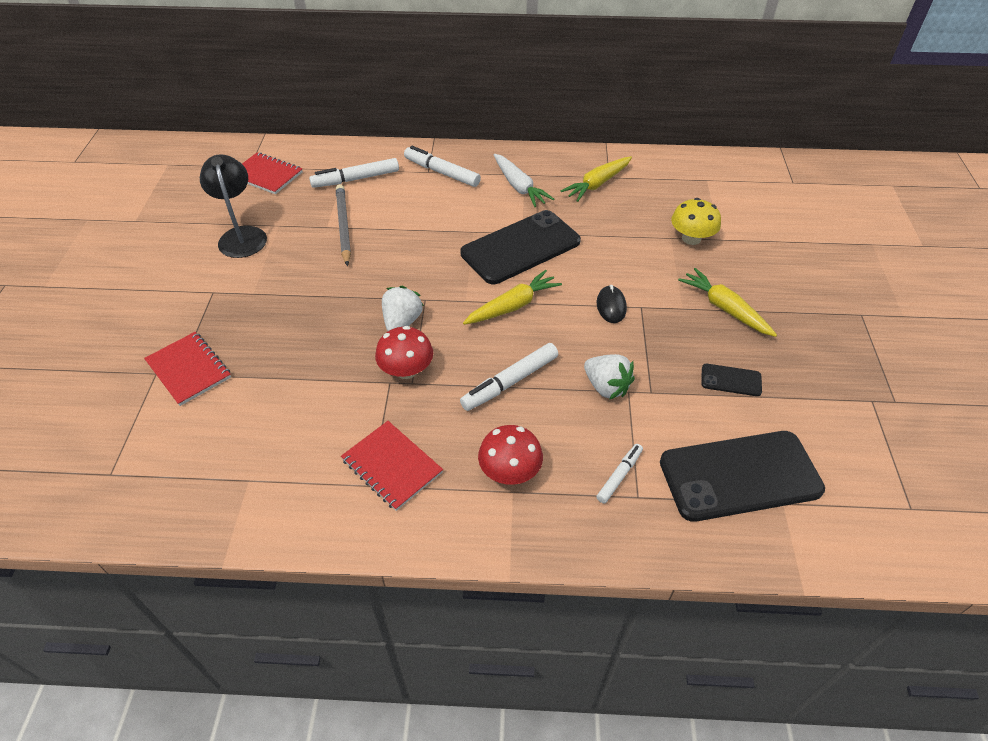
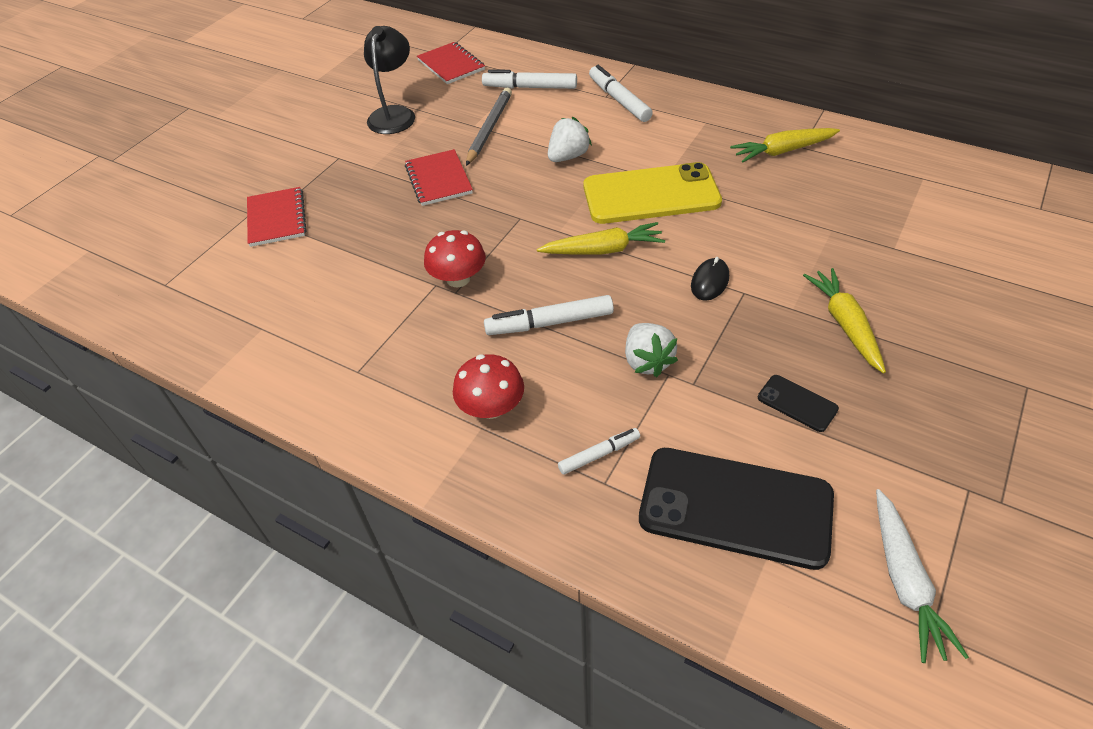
camera: 30 degrees right, 0 degrees up
(392, 466) = (387, 361): red notebook -> red notebook (438, 179)
(402, 322) = (484, 233): white strawberry -> white strawberry (568, 156)
(519, 186) = (691, 133): white carrot -> white carrot (904, 581)
(520, 247) = (651, 195): black phone -> yellow phone
(691, 238) = (857, 237): yellow mushroom -> none

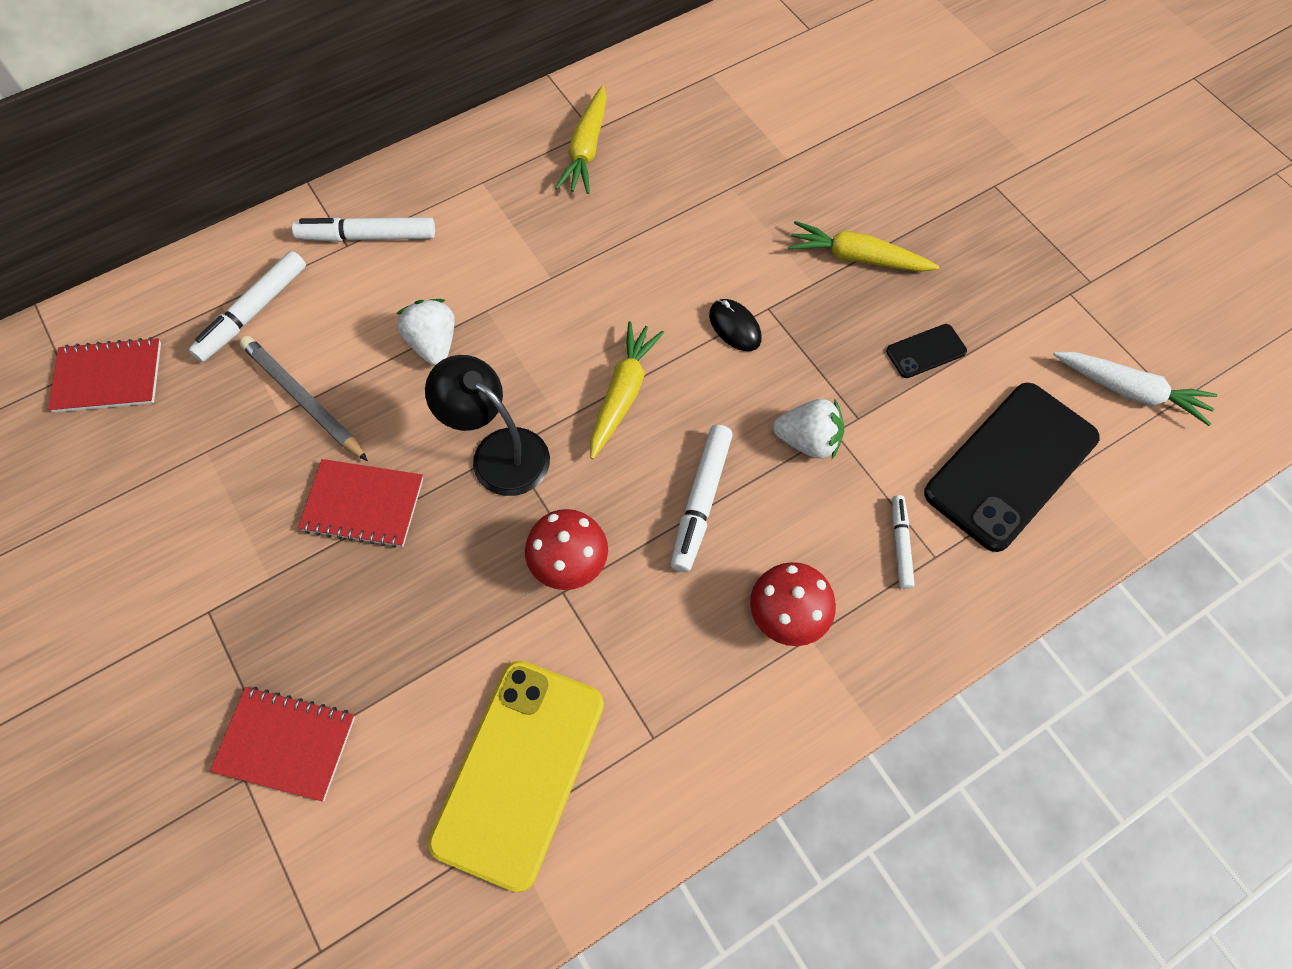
camera: 65 degrees left, 15 degrees up
(394, 114) = (165, 498): black lamp -> black lamp (498, 452)
(651, 195) = (566, 301): yellow phone -> yellow phone (519, 772)

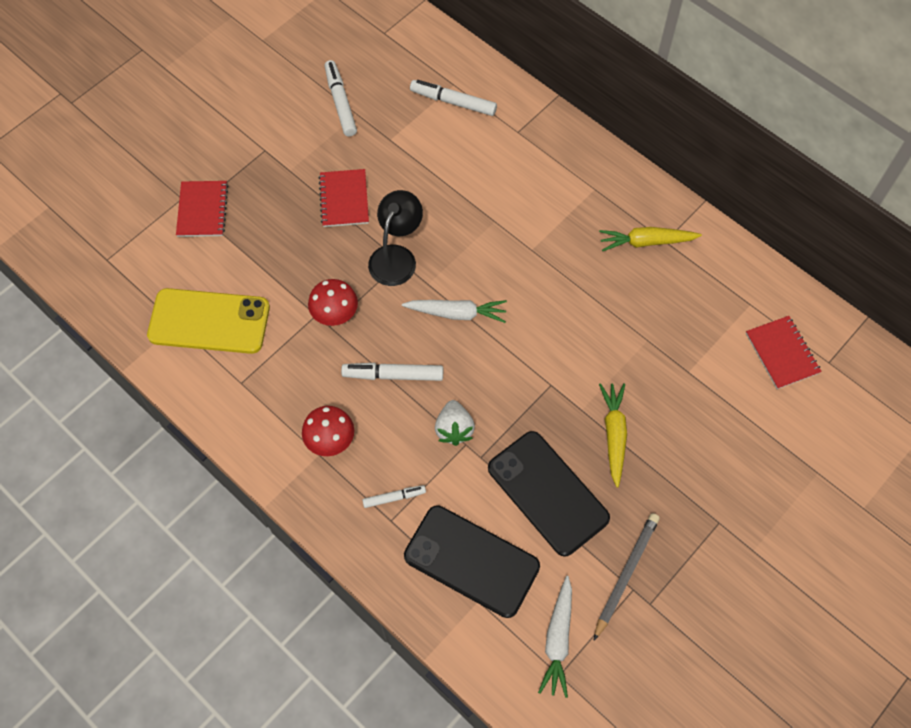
camera: 75 degrees right, 0 degrees up
(108, 377) = (389, 51): red notebook -> red notebook (782, 353)
(303, 399) = (402, 147): grey pencil -> grey pencil (626, 574)
(367, 236) = (528, 140): white marker -> white marker (340, 102)
(433, 344) = (460, 200): white strawberry -> none
(623, 394) = (456, 313): yellow carrot -> white carrot
(735, 327) = (528, 367): black mouse -> none
(926, 351) = (548, 493): black phone -> black phone, size x2.29

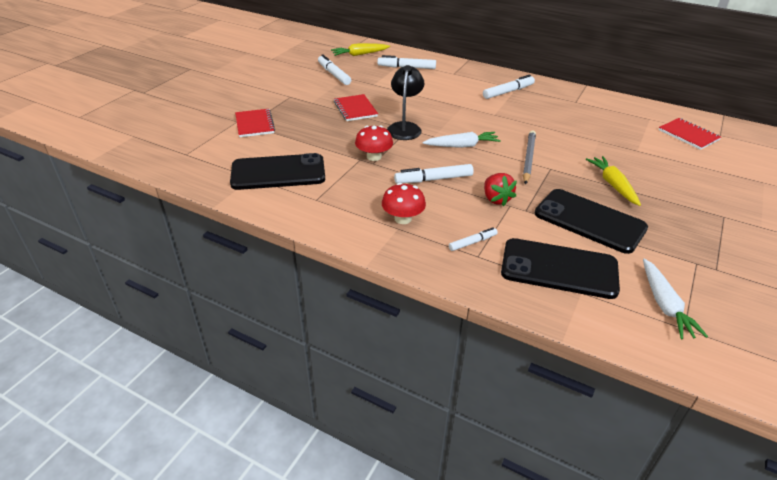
camera: 15 degrees left, 25 degrees down
(209, 321) = (278, 173): yellow phone -> black phone
(454, 429) = (496, 199): white strawberry -> red strawberry
(577, 197) = (508, 92): none -> white marker
(626, 574) = (683, 255): grey pencil -> grey pencil (528, 158)
(646, 242) = (564, 103): yellow carrot -> yellow carrot (359, 54)

